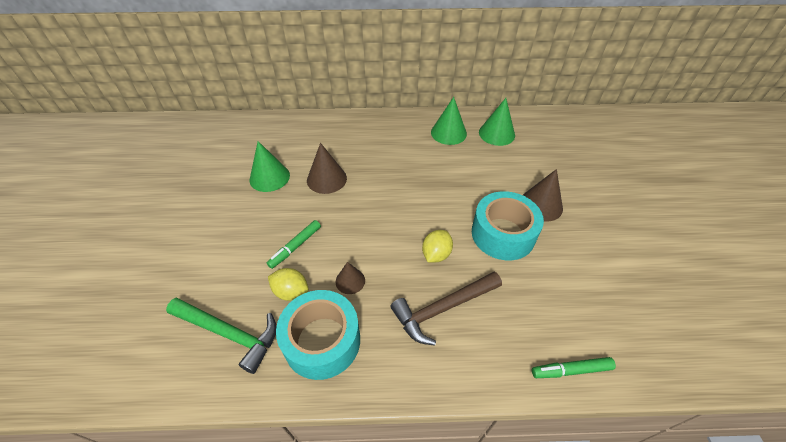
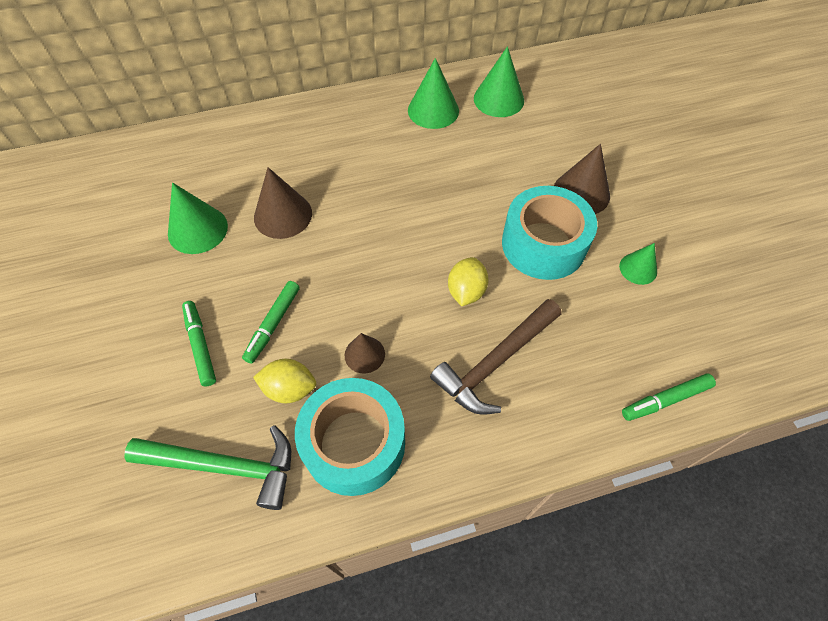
camera: 15 degrees left, 10 degrees up
(244, 249) = (201, 345): none -> green marker
(572, 266) = (638, 268): none -> green cone

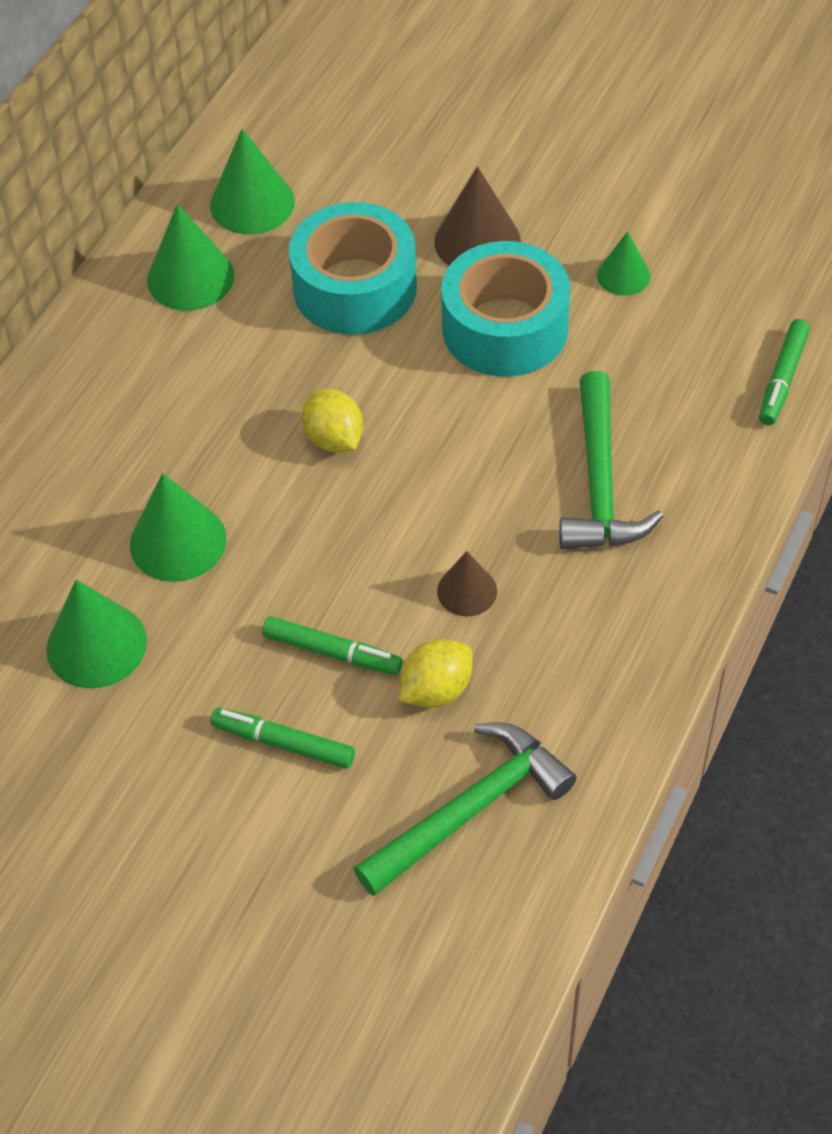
camera: 45 degrees left, 5 degrees down
(273, 324) = (332, 652): green marker -> green marker turned 45 degrees counterclockwise
(283, 215) = (178, 541): brown cone -> green cone
(354, 443) = (563, 672): turquoise tape -> turquoise tape (355, 288)
(466, 291) = (487, 442): yellow lemon -> yellow lemon (334, 439)
(495, 362) = (600, 482): brown hammer -> green hammer

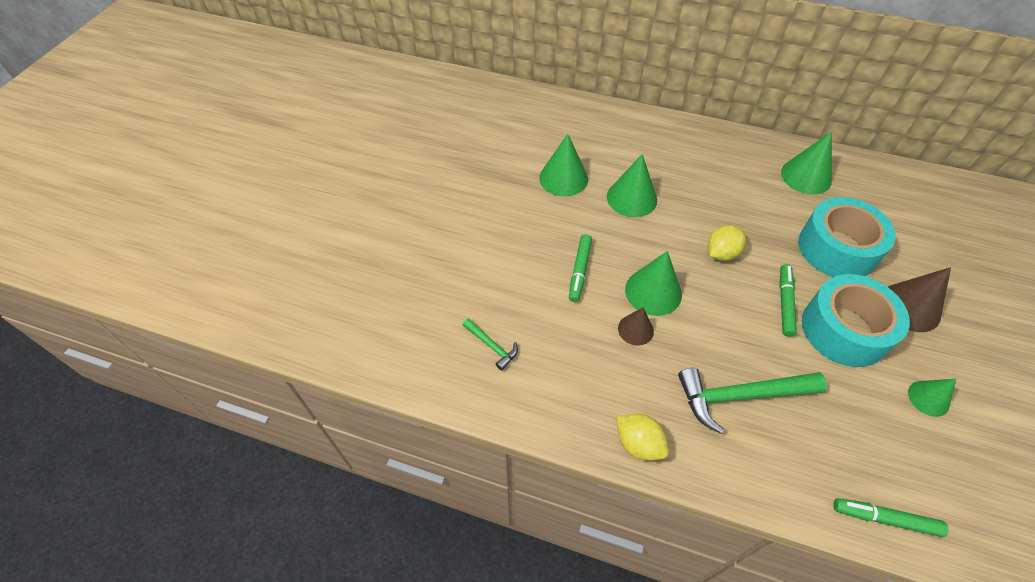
camera: 80 degrees right, 0 degrees up
(252, 203) = (875, 193): green cone -> green cone (653, 291)
(283, 743) = (521, 257): green marker -> green marker (785, 303)
(436, 690) = (565, 321): yellow lemon -> yellow lemon (638, 444)
(470, 809) = (492, 346): green hammer -> green hammer, size x0.49

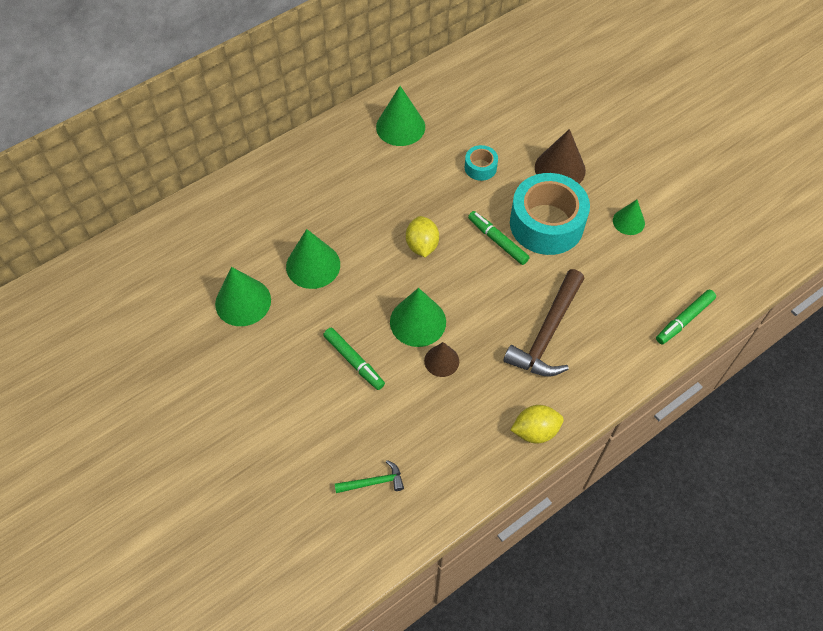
camera: 55 degrees left, 5 degrees up
(740, 396) = (547, 333): green hammer -> brown hammer
(837, 249) = (480, 167): turquoise tape -> turquoise tape, size x0.45

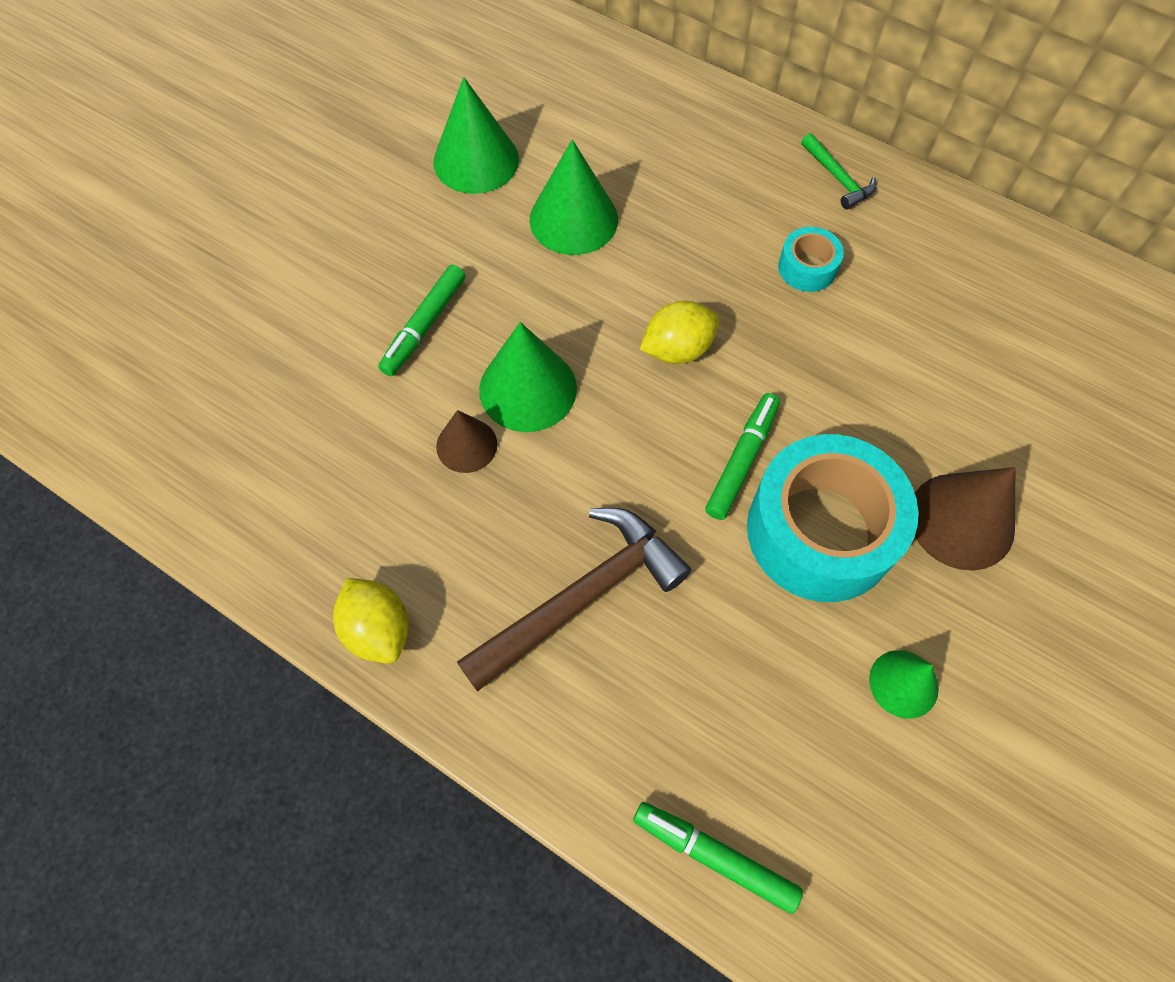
camera: 70 degrees right, 5 degrees up
(373, 482) = (227, 417): green hammer -> green hammer (838, 178)
(400, 127) = (904, 244): green cone -> none
(480, 167) = (887, 387): turquoise tape -> turquoise tape (807, 268)
(547, 333) = (581, 597): brown hammer -> brown hammer turned 135 degrees clockwise

